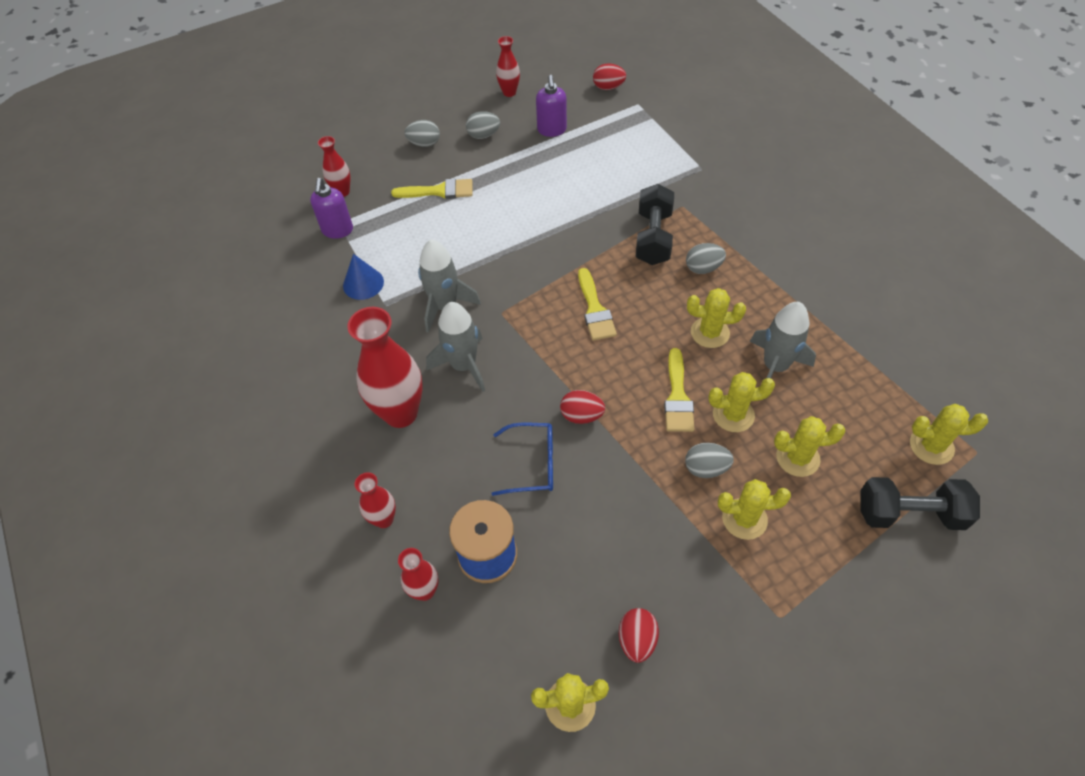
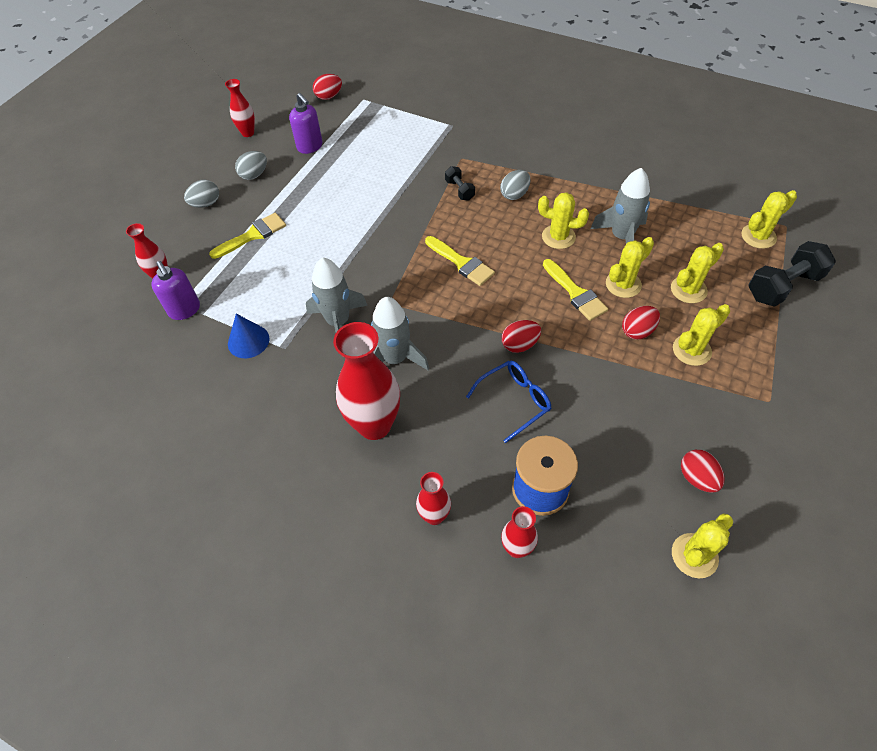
camera: 35 degrees left, 0 degrees up
(653, 237) = (459, 190): black dumbbell -> black dumbbell, size x0.53
(706, 468) = (637, 331): grey egg -> red egg
(710, 333) = (558, 237): yellow cactus -> yellow cactus turned 45 degrees clockwise

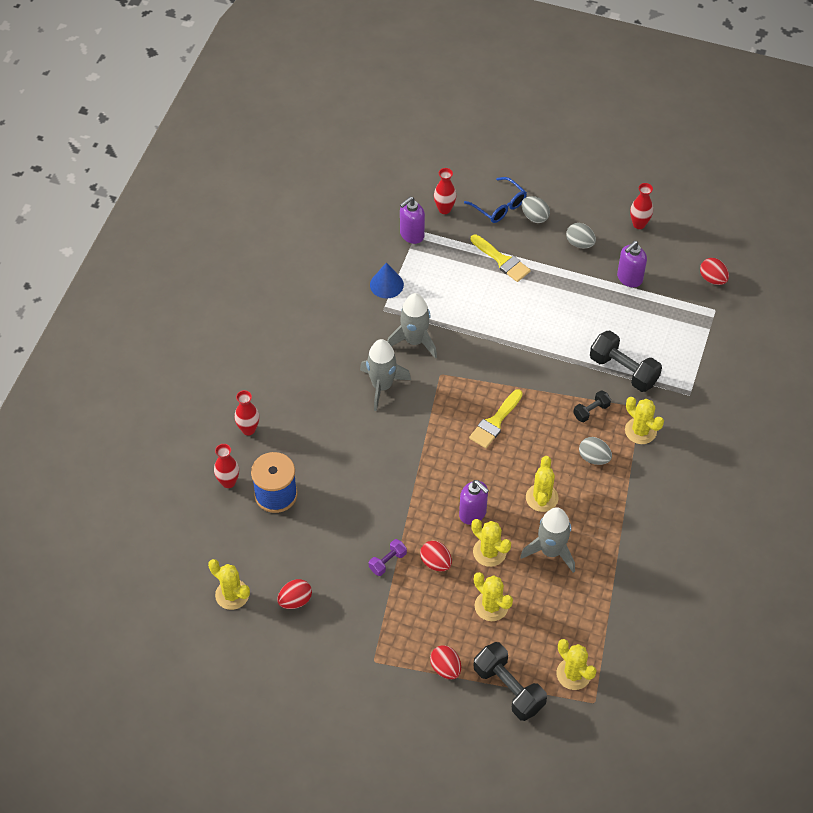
camera: 80 degrees right, 0 degrees up
(374, 425) = (319, 382): red vase -> none
(416, 163) = (623, 370): none -> black dumbbell
(515, 401) = (352, 473): blue glasses -> blue glasses (499, 206)
(519, 345) = (408, 473): red egg -> red egg (445, 668)
(575, 293) = (473, 514): yellow brush -> purple soap dispenser
(637, 376) = (387, 561): none -> purple dumbbell
(691, 350) = (420, 604): yellow cactus -> yellow cactus (640, 431)

